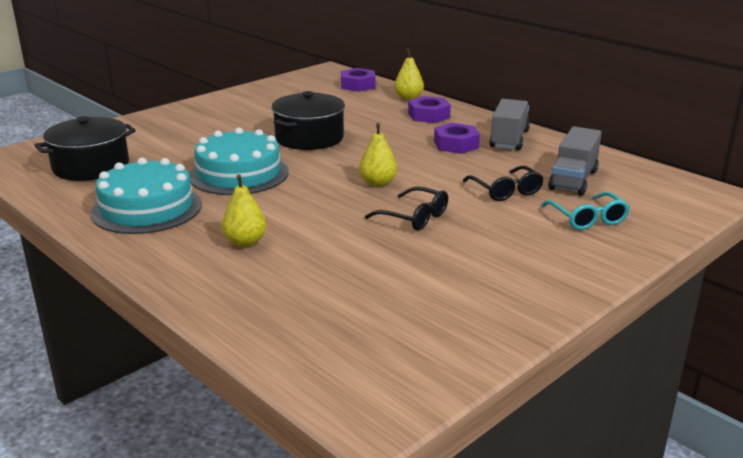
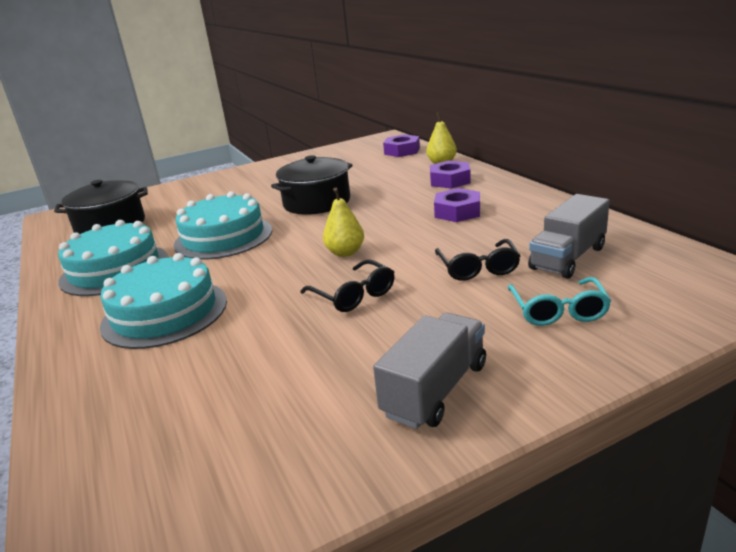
camera: 20 degrees right, 0 degrees up
(245, 242) = (165, 313): yellow pear -> turquoise cake
(509, 139) = (520, 207): grey truck -> grey truck (435, 390)

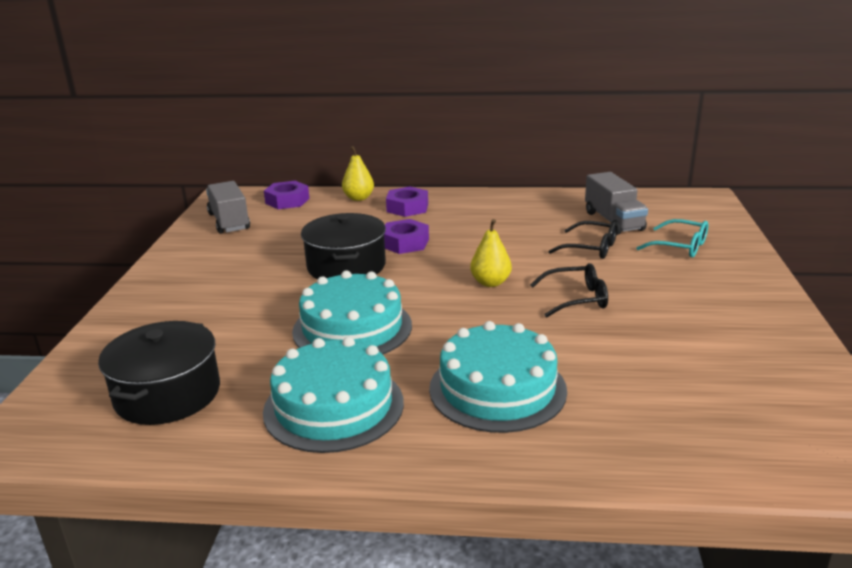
camera: 60 degrees left, 0 degrees up
(435, 390) = (739, 307): grey truck -> grey truck (229, 222)
(457, 212) = (480, 225): purple nut -> purple nut (405, 243)

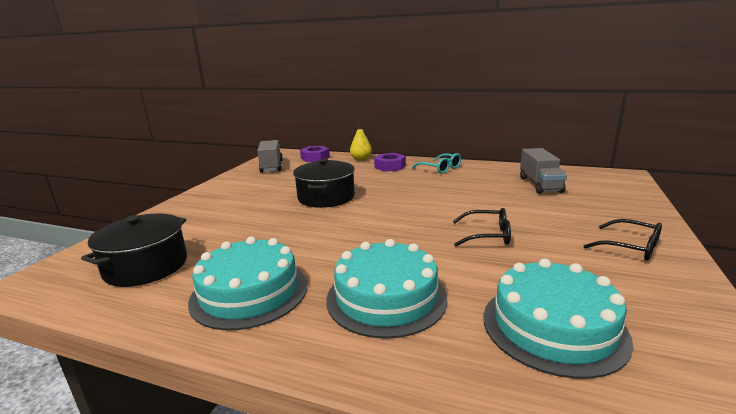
camera: 15 degrees right, 5 degrees down
(352, 328) = (303, 237): turquoise cake -> turquoise cake (553, 326)
(405, 243) = (375, 187): purple nut -> none
(490, 282) = (423, 217): yellow pear -> none
(591, 248) = (514, 201): black glasses -> black glasses (631, 247)
(680, 246) = (592, 206): turquoise glasses -> turquoise glasses (440, 168)

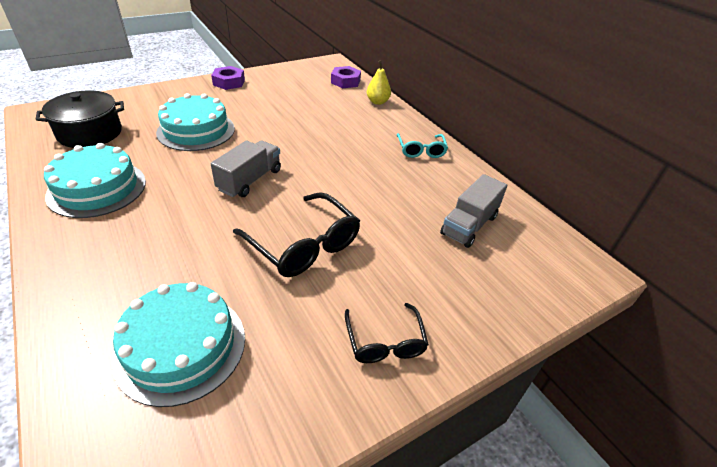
camera: 35 degrees right, 20 degrees up
(271, 166) = (298, 76): grey truck -> grey truck (250, 180)
(326, 197) = (274, 132): black pot -> none
(386, 298) = (145, 246): turquoise cake -> turquoise cake (196, 130)
(390, 166) = (383, 124): purple nut -> purple nut (229, 82)
(487, 235) = (304, 245): black glasses -> black glasses, size x1.64

